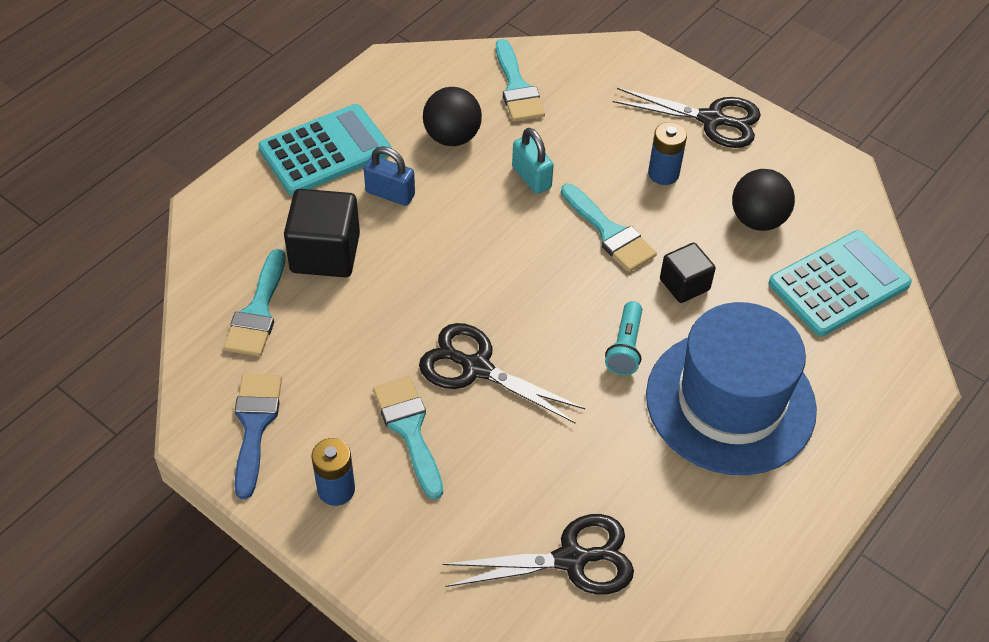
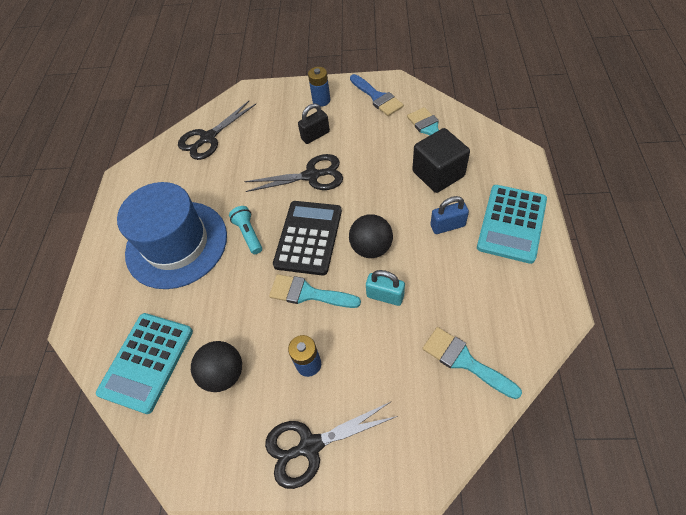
camera: 150 degrees right, 5 degrees up
(409, 429) = (315, 135): turquoise brush -> black padlock
(452, 137) = (458, 287): black ball -> black ball (371, 248)
(555, 290) = (308, 237): none -> black calculator
(684, 284) = (241, 292): black cube -> none

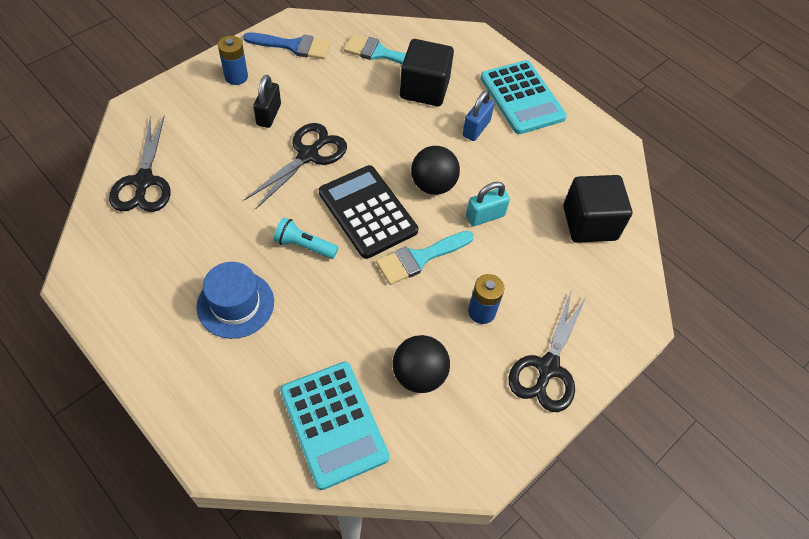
camera: 55 degrees left, 0 degrees up
(176, 244) = (235, 304): blue hat -> blue hat, size x0.56
(464, 361) = (589, 223): turquoise brush -> black cube

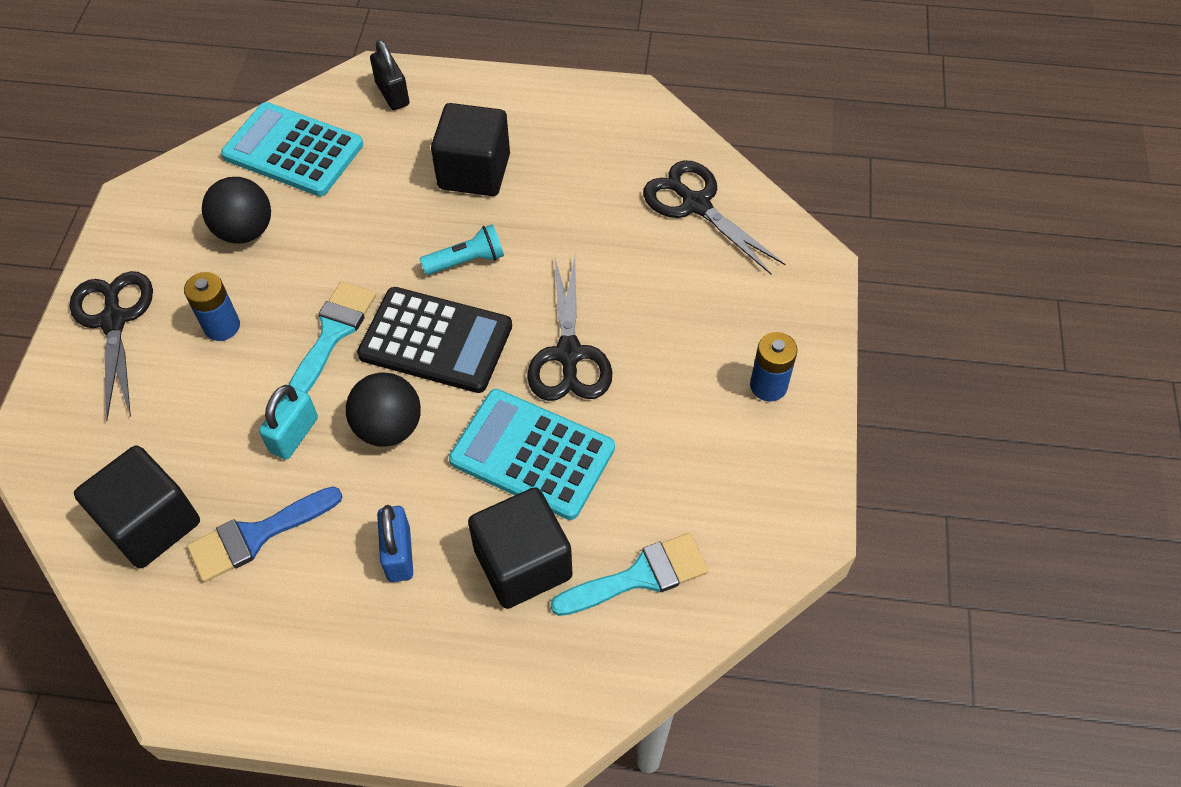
camera: 145 degrees right, 0 degrees up
(235, 304) = (474, 172): blue hat -> black cube
(269, 115) = (670, 368): black padlock -> black padlock (392, 94)
(293, 46) = (762, 489): blue brush -> blue brush (256, 535)
(522, 98) = (372, 665): turquoise calculator -> turquoise calculator (532, 454)

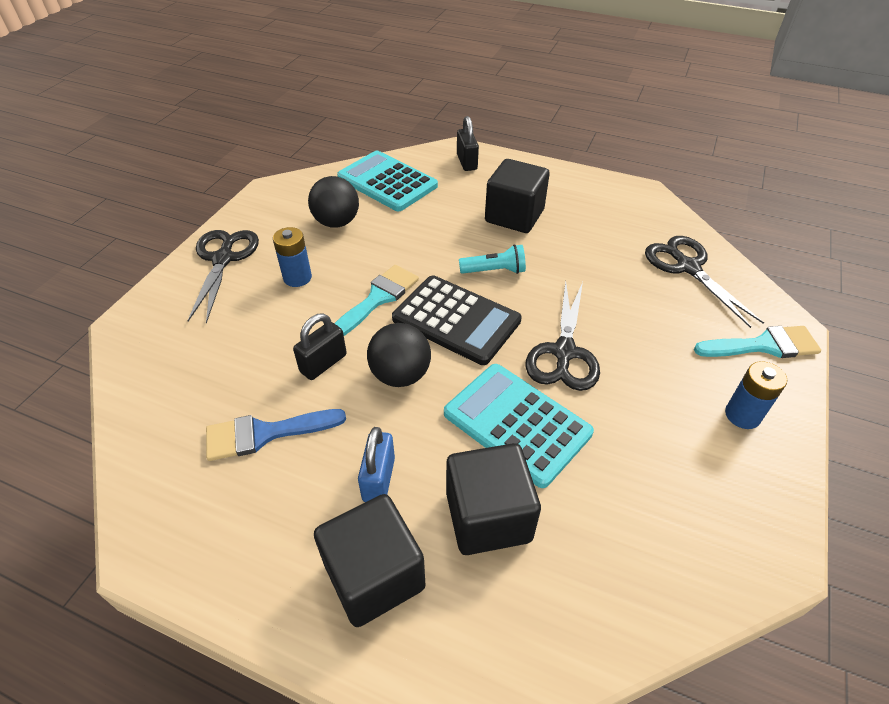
camera: 15 degrees right, 10 degrees down
(151, 523) = (187, 404): black cube -> black cube (374, 576)
(294, 435) = (323, 363): turquoise padlock -> black padlock
(640, 576) = (599, 558): turquoise brush -> turquoise brush (763, 345)

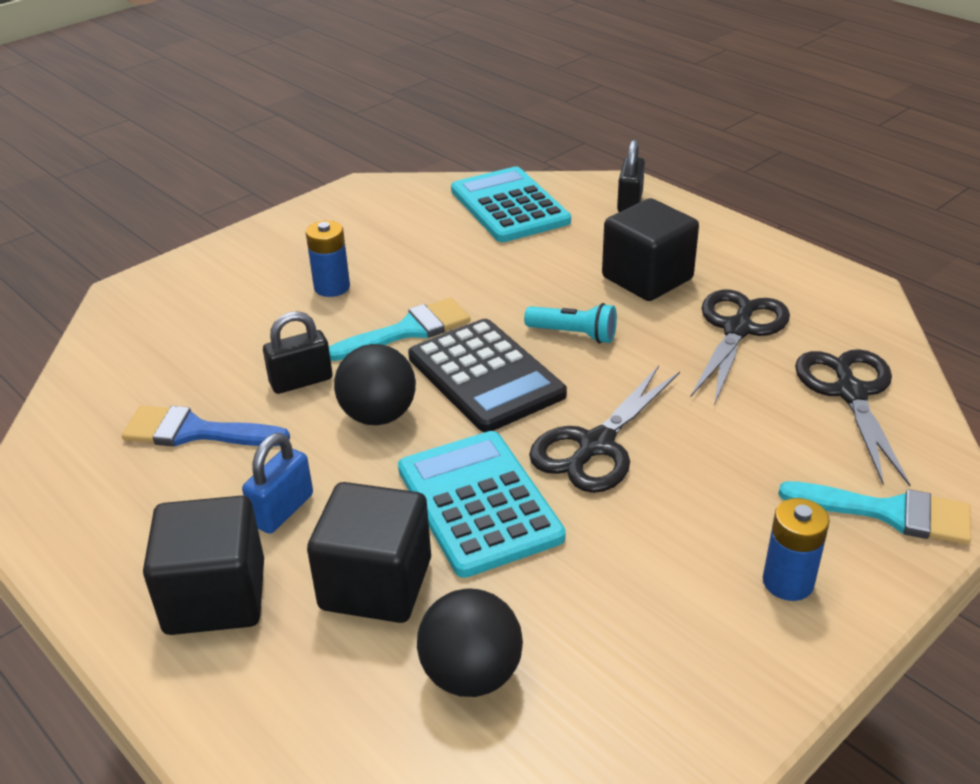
camera: 25 degrees right, 10 degrees down
(223, 259) = (264, 250): black scissors -> black scissors (737, 329)
(337, 222) = (417, 238): black ball -> black ball (471, 675)

